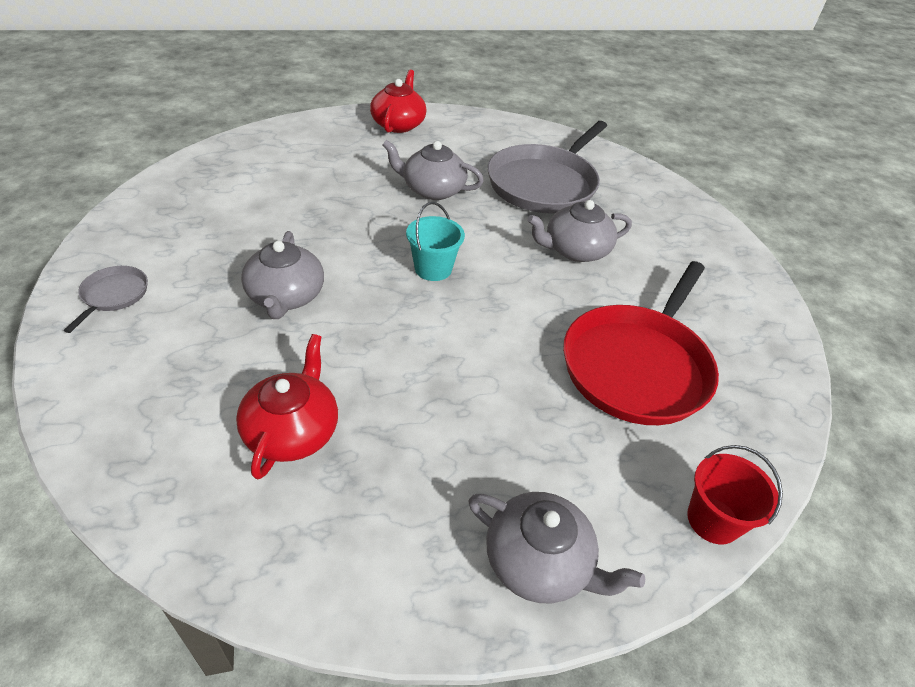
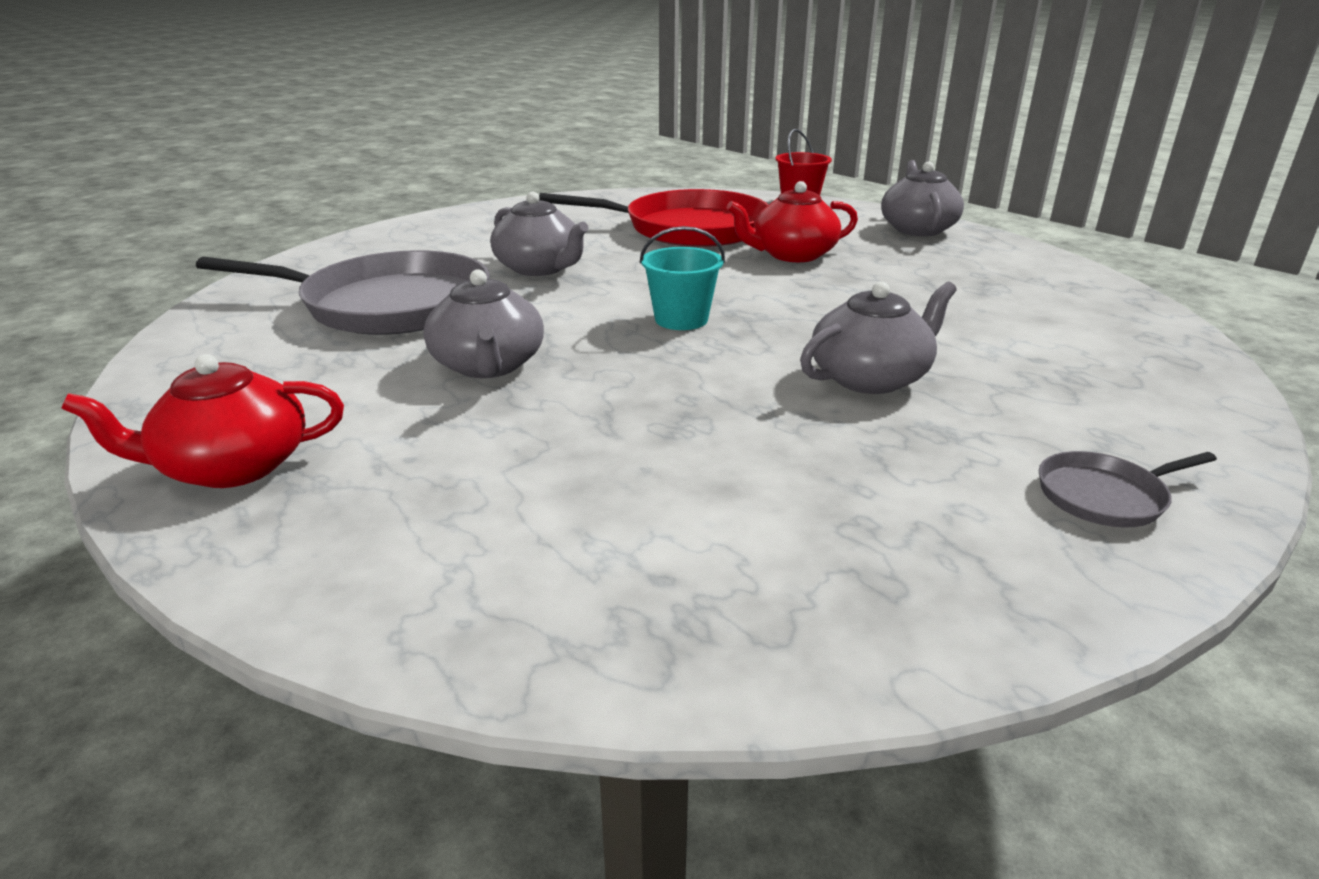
camera: 115 degrees left, 15 degrees down
(292, 431) = (1000, 313): red teapot -> red teapot (792, 255)

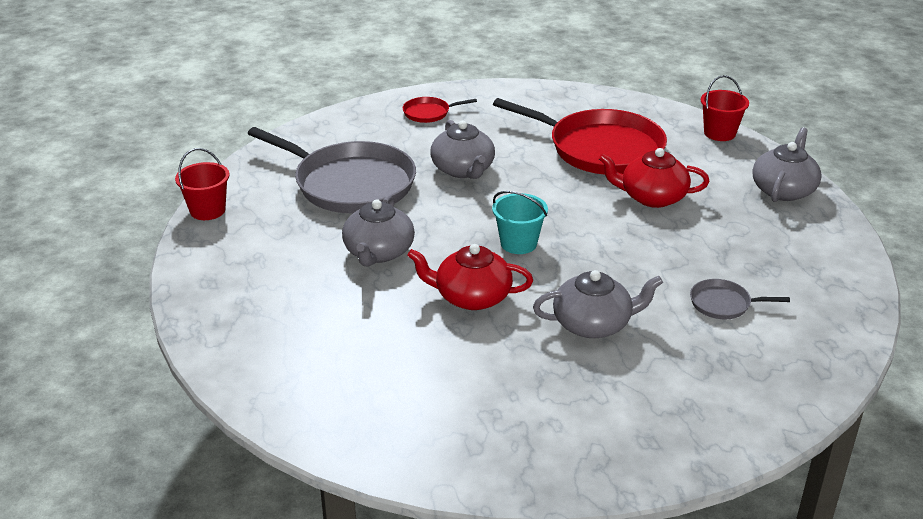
camera: 25 degrees right, 5 degrees up
(157, 372) = (207, 210): none -> red bucket
(232, 466) = (222, 289): red teapot -> red teapot (471, 297)
(451, 231) = (429, 113): none -> red pan
(1105, 496) = (639, 440): grey pan -> grey pan (723, 304)

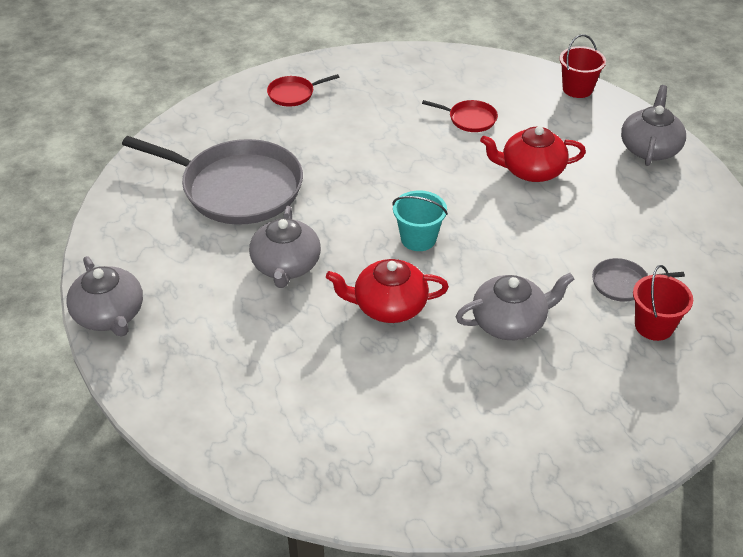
camera: 10 degrees left, 10 degrees up
(207, 210) = (101, 236): red bucket -> red bucket (654, 326)
(463, 170) = (344, 158): grey teapot -> grey teapot (110, 315)
(600, 149) = (469, 119): red pan -> red pan, size x0.43

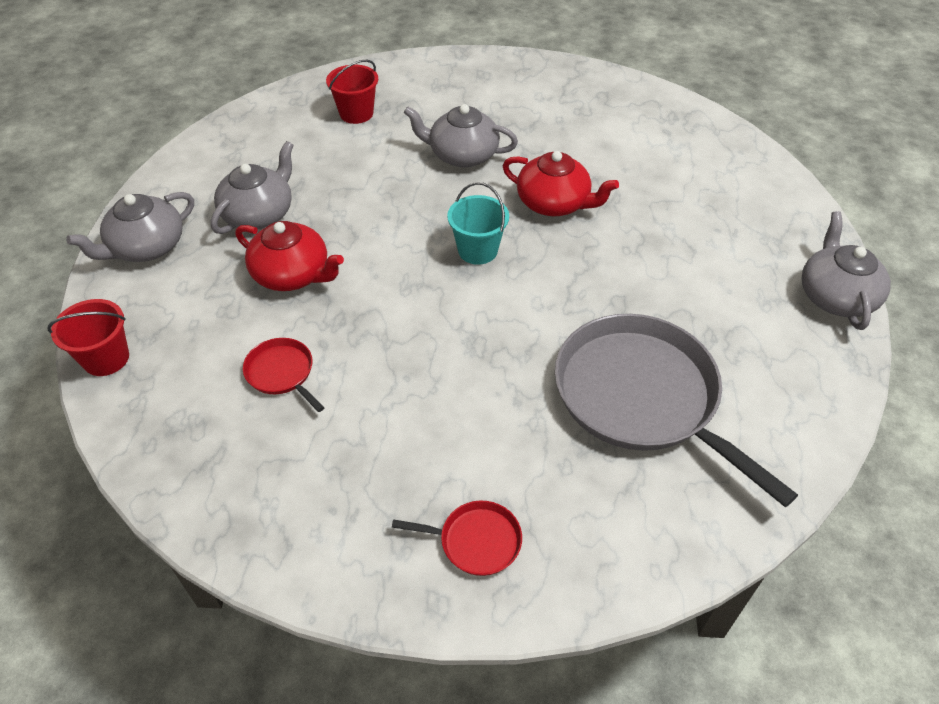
camera: 150 degrees left, 5 degrees up
(286, 266) = (630, 276): grey teapot -> grey teapot (259, 214)
(623, 283) = (341, 146): grey pan -> none

